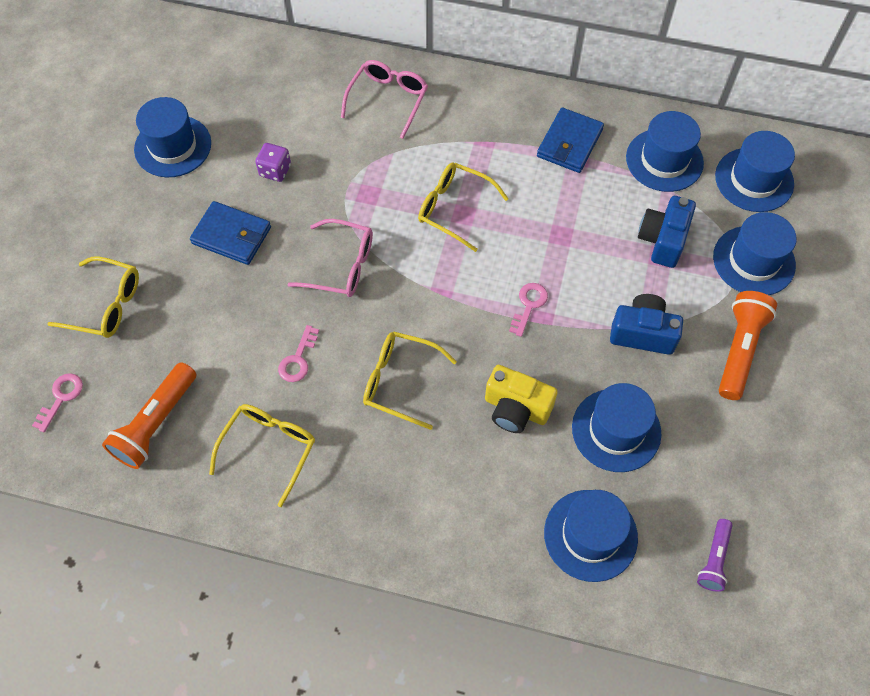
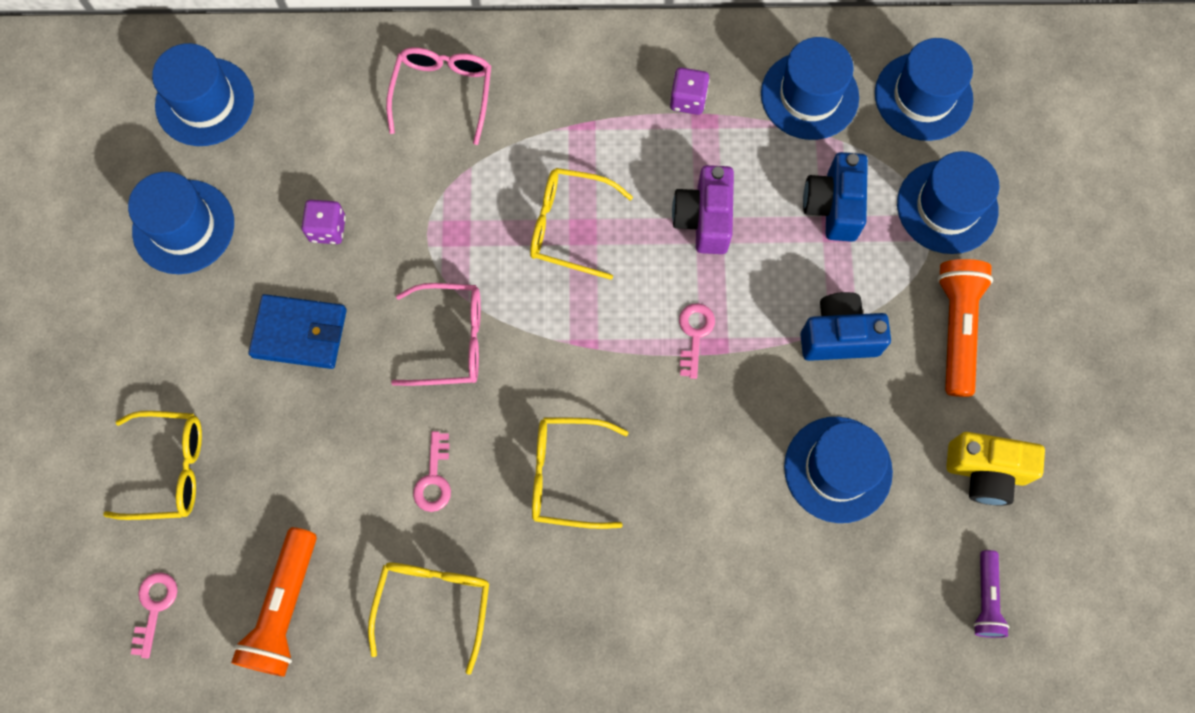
camera: 15 degrees left, 10 degrees up
(516, 409) = (714, 473): yellow camera -> yellow camera (985, 472)
(559, 227) = (704, 219): none -> purple camera
(569, 143) = (688, 100): blue wallet -> purple dice
(590, 535) = (840, 608): blue hat -> blue hat (205, 102)

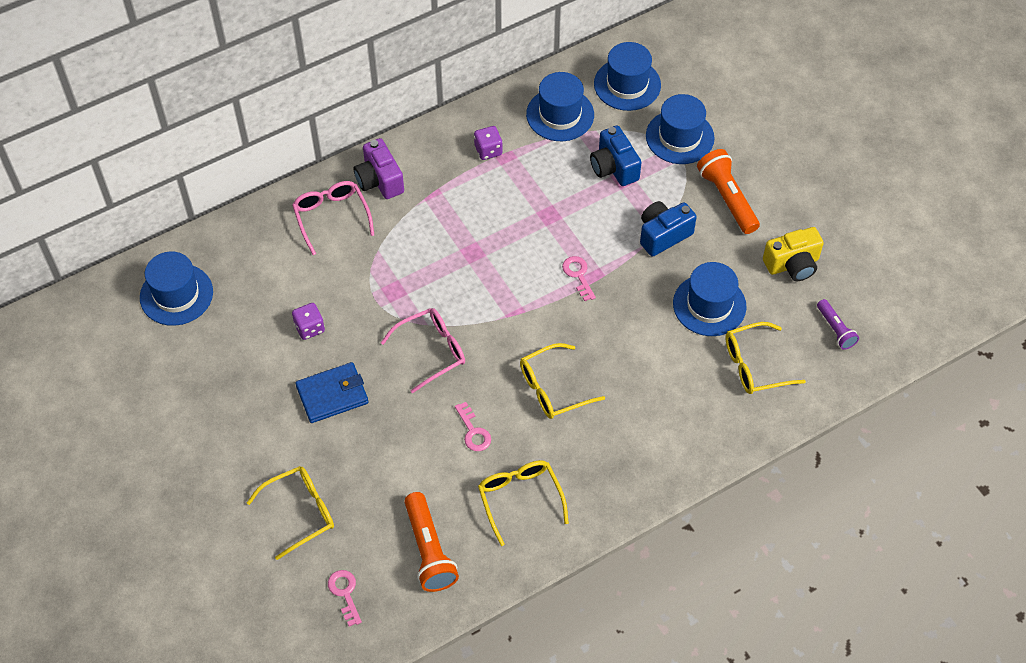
camera: 30 degrees left, 15 degrees down
(183, 227) = (212, 372): blue hat -> none
(570, 227) = (463, 253): yellow glasses -> yellow glasses (755, 365)
(704, 219) = (542, 210): purple camera -> purple camera (379, 180)

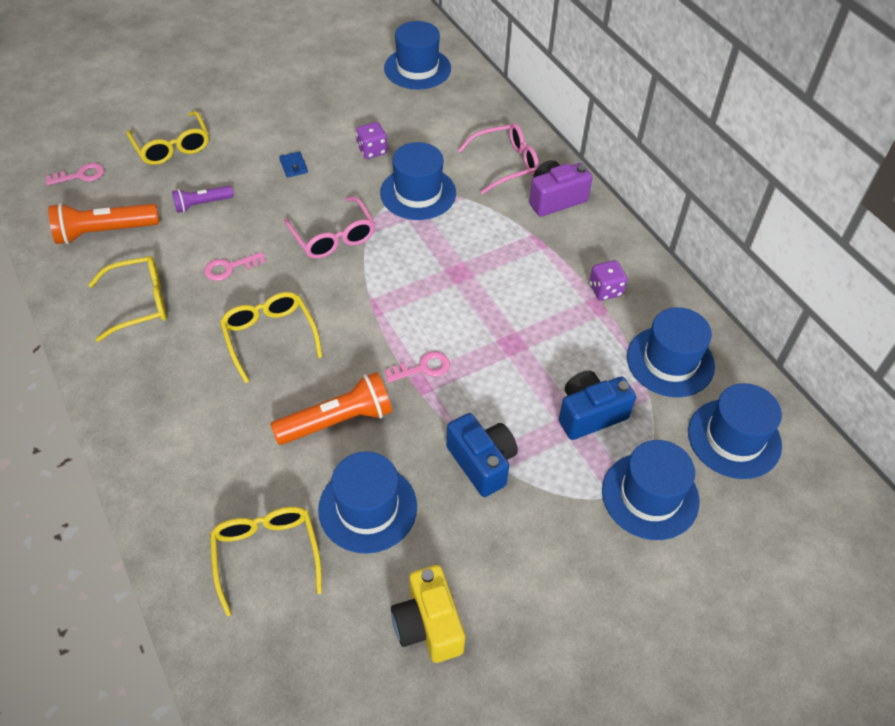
camera: 90 degrees right, 5 degrees down
(332, 394) = (293, 166): blue wallet -> blue wallet, size x0.48
(372, 286) = (418, 193): none -> blue hat
(727, 198) = (545, 547): orange flashlight -> orange flashlight (338, 421)
(835, 329) = (310, 673): purple flashlight -> purple flashlight (202, 204)

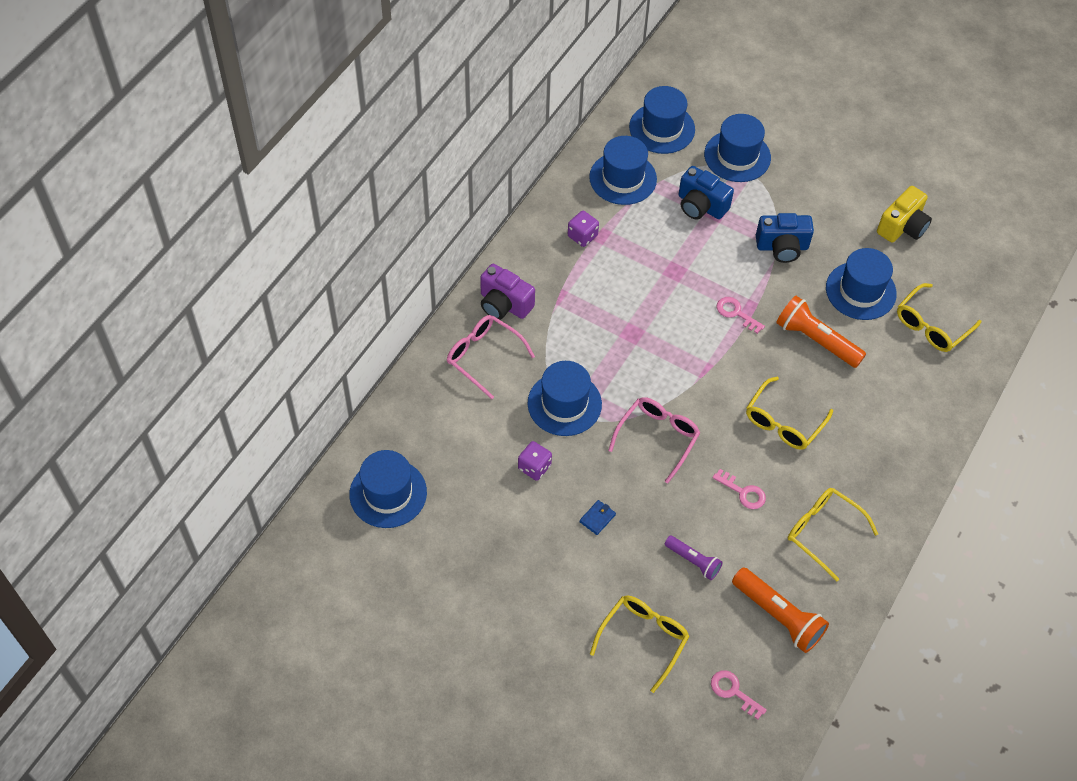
camera: 120 degrees left, 5 degrees up
(482, 462) = (782, 247): blue camera -> blue camera turned 120 degrees counterclockwise

